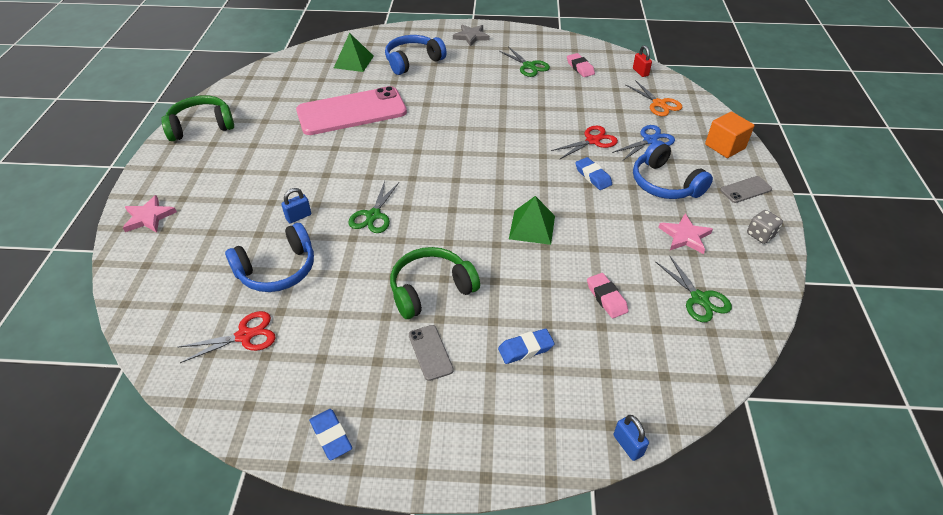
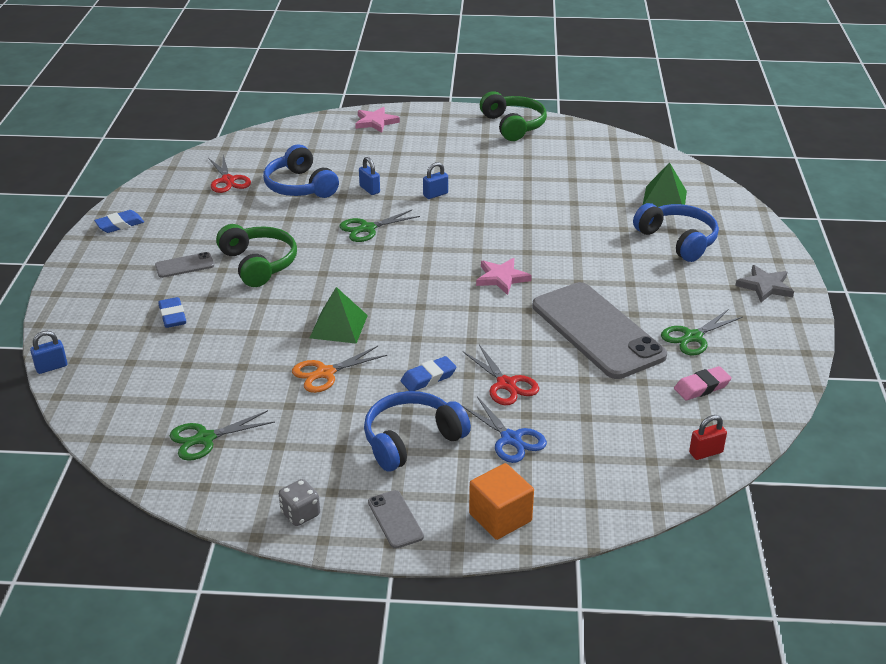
camera: 90 degrees right, 10 degrees down
(319, 174) = (435, 194): none -> blue padlock
(351, 112) = (551, 204): pink phone -> none
(373, 215) = (367, 228): green scissors -> green scissors turned 45 degrees counterclockwise
(525, 100) = (597, 330): none -> grey phone
(606, 298) = (222, 370): pink eraser -> none
(659, 104) = (611, 461): orange scissors -> orange scissors (325, 373)
(685, 236) = (308, 443): pink star -> pink star (501, 278)

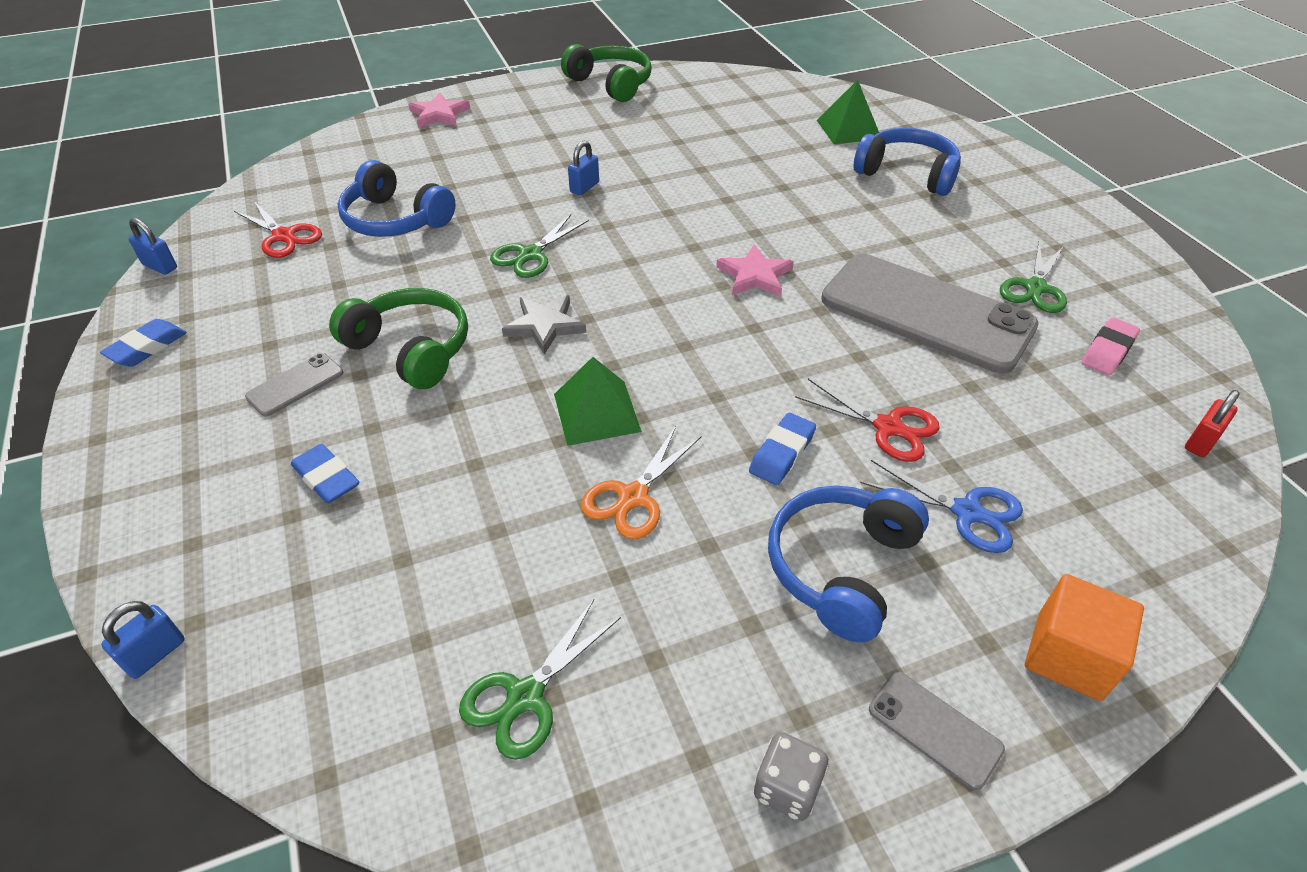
camera: 25 degrees left, 10 degrees up
(369, 189) = (494, 201): blue padlock -> blue padlock (160, 266)
(765, 286) = (1045, 203): grey star -> grey star (545, 326)

